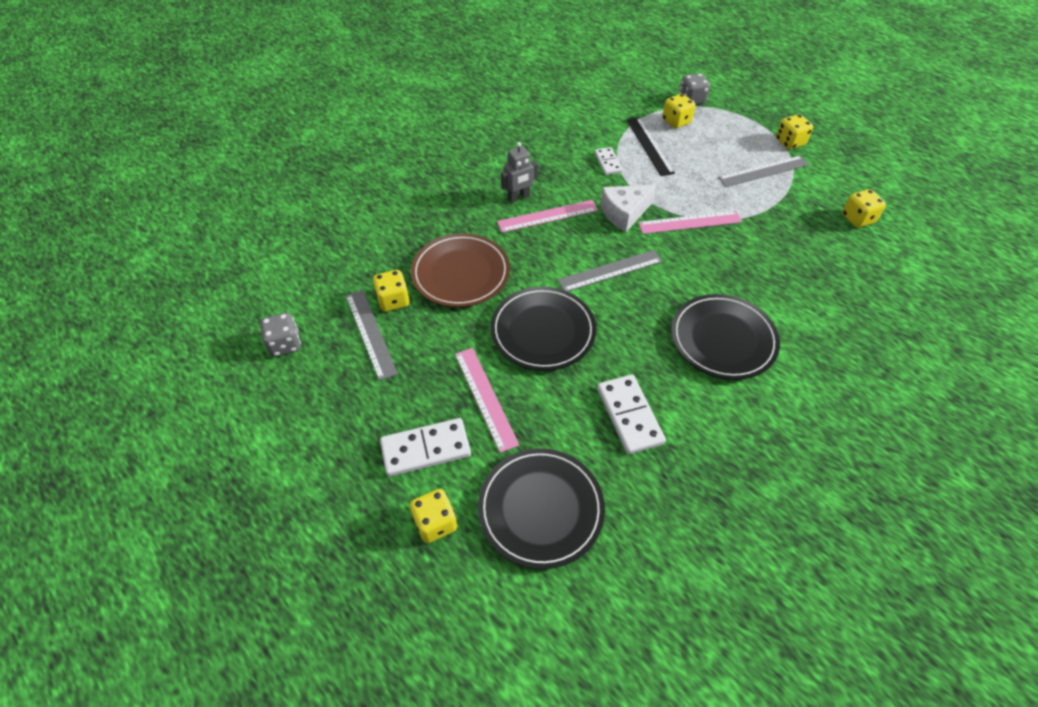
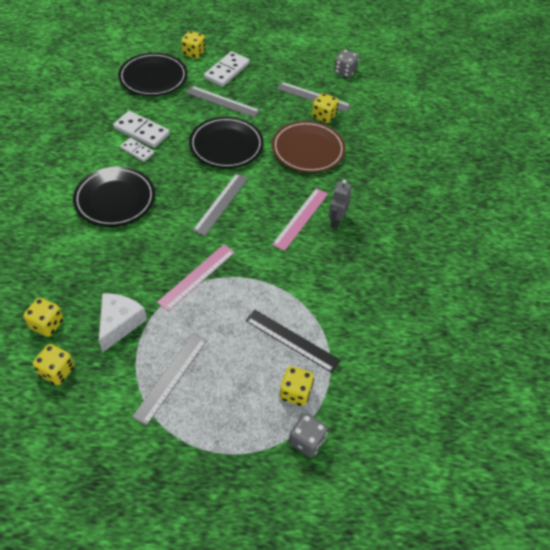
camera: 135 degrees right, 0 degrees up
(485, 397) = (222, 102): pink ruler -> grey ruler
(607, 163) = (307, 296): white domino -> white domino (137, 151)
(624, 213) = (251, 254): white cheese -> white cheese (119, 324)
(790, 142) = (166, 441): yellow dice -> yellow dice (47, 324)

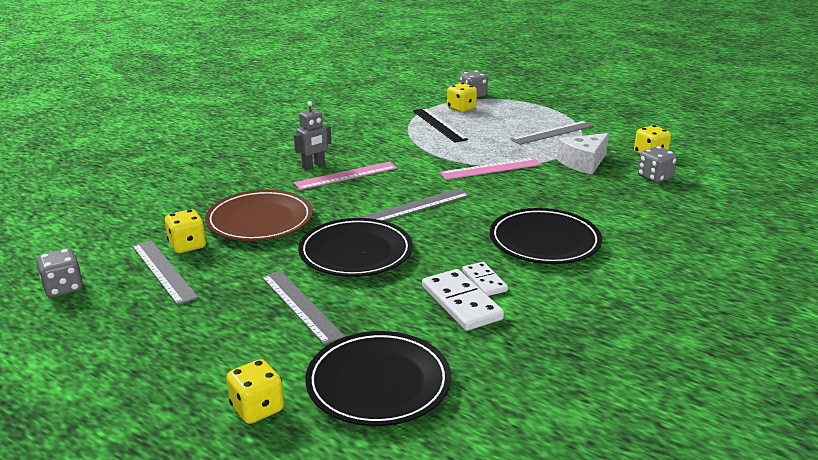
camera: 145 degrees left, 25 degrees down
(47, 324) = (655, 177): yellow dice -> grey dice
(227, 71) = (238, 351): white domino -> none

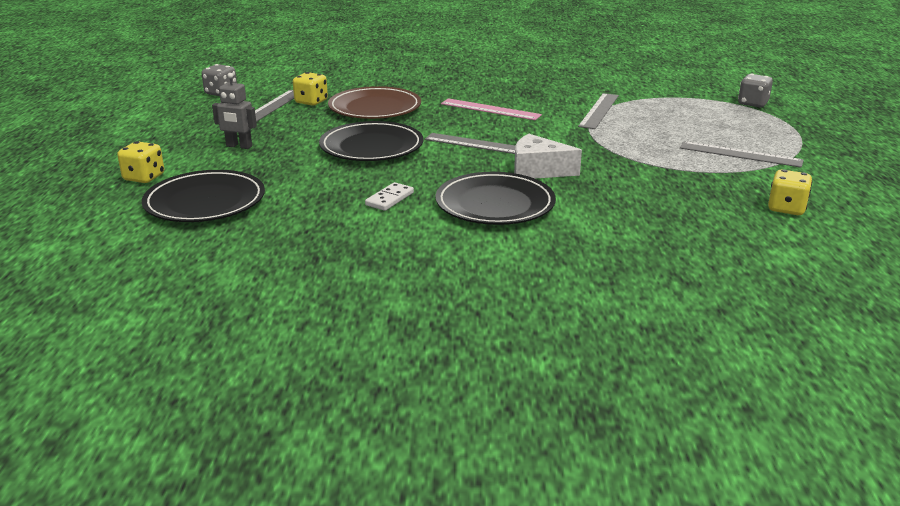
camera: 55 degrees right, 0 degrees up
(301, 305) = (276, 153): grey ruler -> grey ruler (599, 111)
(313, 166) = (488, 96): grey robot -> grey robot (239, 146)
(439, 125) = (654, 110): black ruler -> none
(461, 109) = (709, 108): yellow dice -> none
(461, 303) = (344, 199): white domino -> none
(491, 169) = (601, 151): pink ruler -> none
(583, 163) = (695, 183): white cheese -> white cheese (538, 170)
(655, 177) = (729, 222): grey dice -> none

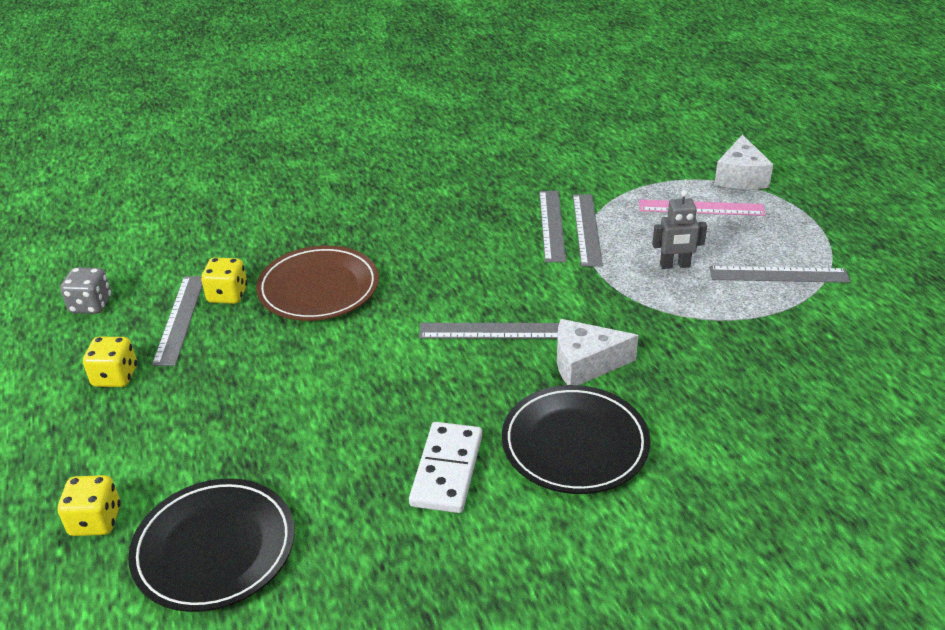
camera: 20 degrees left, 10 degrees up
(239, 146) = (187, 416): grey robot -> grey robot (675, 265)
(371, 147) = (362, 370): black plate -> none
(389, 199) = (446, 470): white domino -> white domino, size x1.65
(490, 109) = (462, 256): pink ruler -> pink ruler (701, 208)
(573, 105) = (552, 225): none -> grey ruler
(752, 104) = (740, 177): grey dice -> white cheese
(786, 208) = (875, 361): yellow dice -> yellow dice (115, 377)

